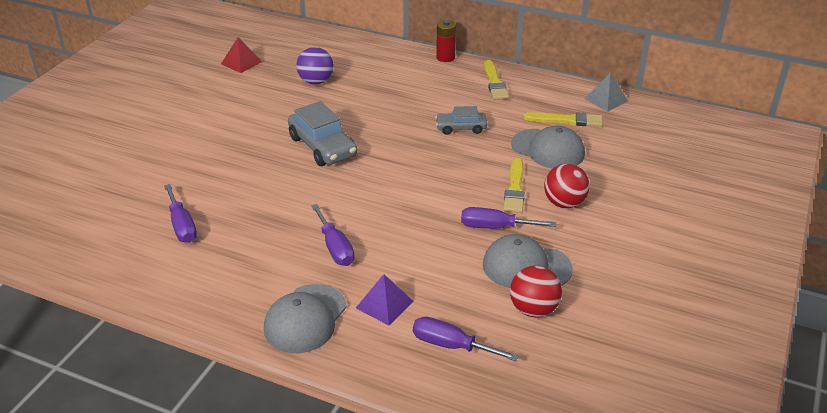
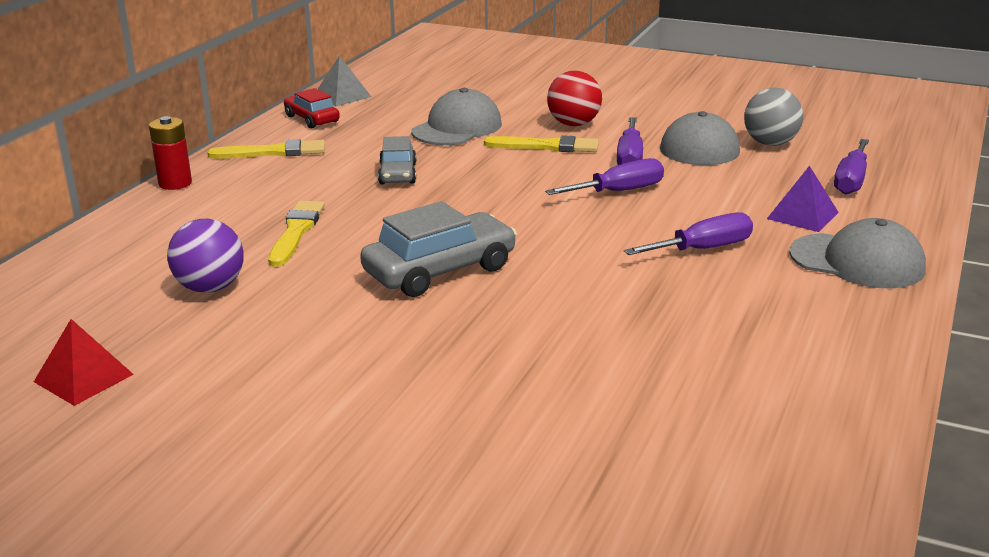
camera: 90 degrees left, 10 degrees down
(182, 226) = (689, 381): purple screwdriver -> purple screwdriver (619, 191)
(533, 309) = (770, 143): red ball -> grey ball
(556, 91) = (312, 119): none -> red car
(567, 120) = (388, 116): yellow brush -> yellow brush (296, 231)

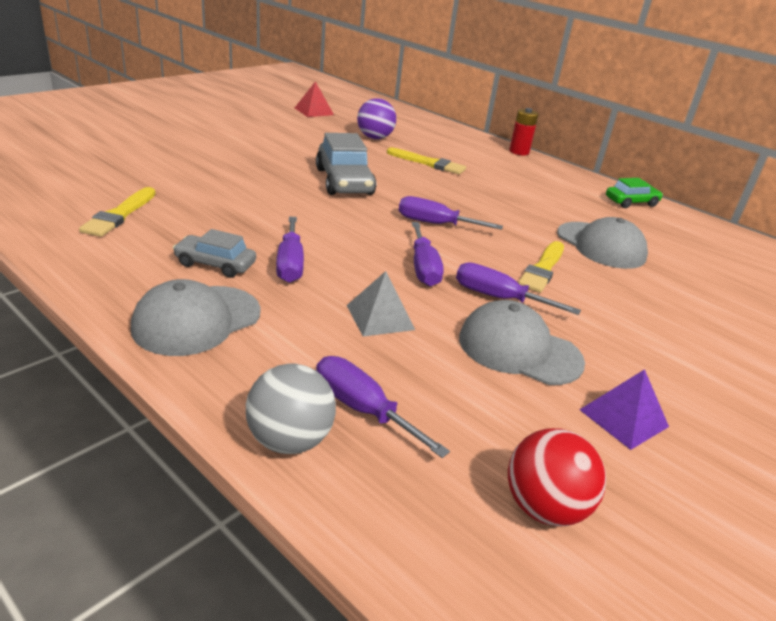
camera: 105 degrees right, 5 degrees up
(273, 152) = (563, 180): yellow brush -> yellow brush (120, 215)
(312, 119) = (631, 202): red car -> green car
(342, 96) = (689, 222): grey pyramid -> grey pyramid (380, 317)
(398, 174) = (505, 204): grey car -> grey car (215, 264)
(506, 200) = (435, 224): none -> purple screwdriver
(573, 124) = (600, 299): red ball -> red ball (544, 507)
(770, 143) = (505, 402): grey ball -> grey ball (290, 440)
(802, 215) = (306, 334): purple pyramid -> purple pyramid (623, 418)

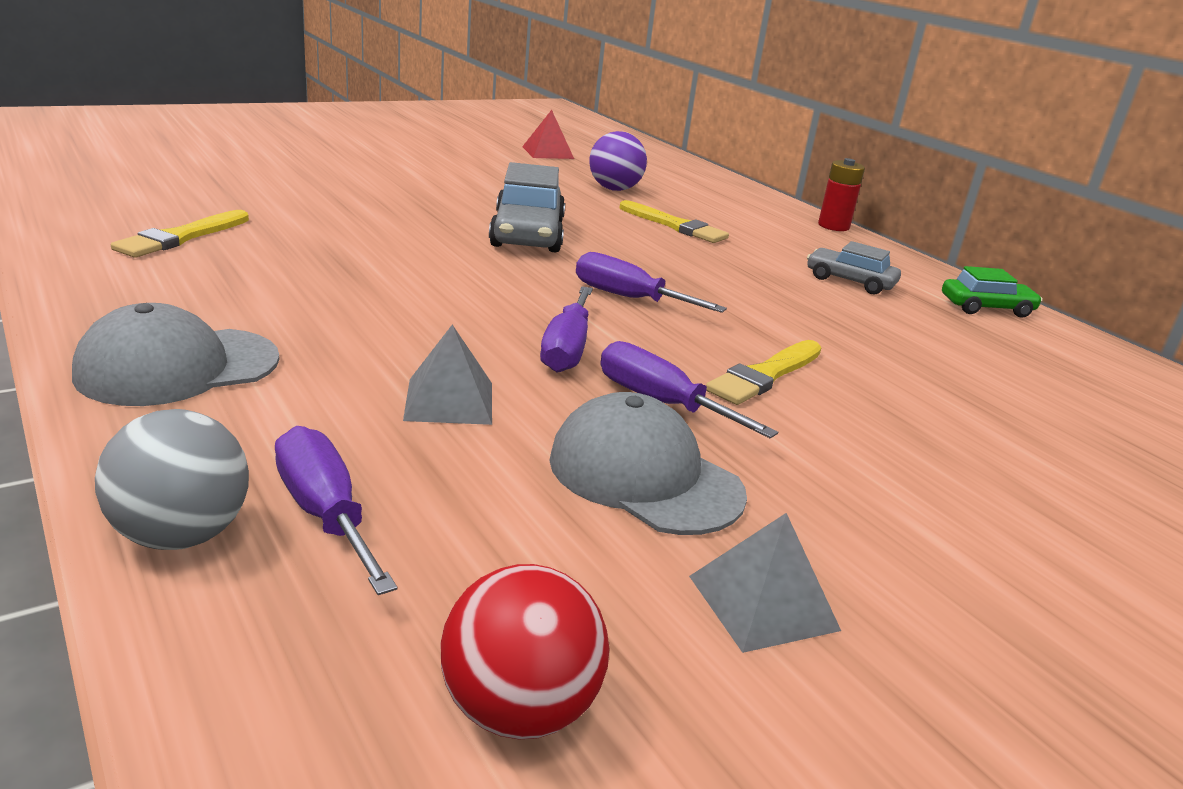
camera: 15 degrees right, 5 degrees down
(215, 264) = (260, 306): grey car -> grey car (850, 281)
(290, 264) = (368, 319): purple screwdriver -> none
(601, 245) = (891, 357): grey cap -> none
(623, 418) = (763, 602): purple pyramid -> grey pyramid

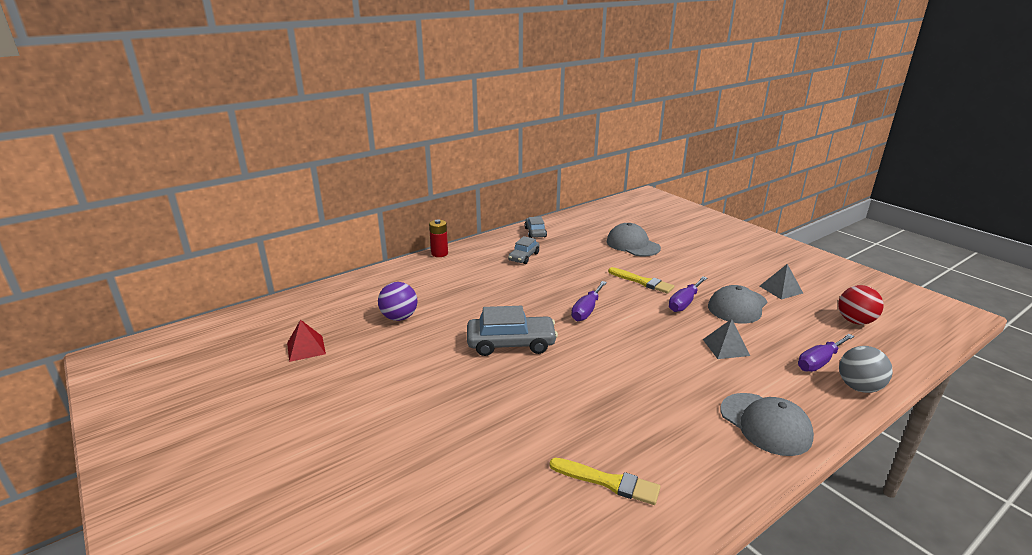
camera: 90 degrees left, 0 degrees up
(567, 349) = (656, 324): purple screwdriver -> none
(675, 225) = (466, 297): yellow brush -> none
(986, 308) = (535, 232): green car -> grey car
(992, 409) = (632, 245): none -> grey cap

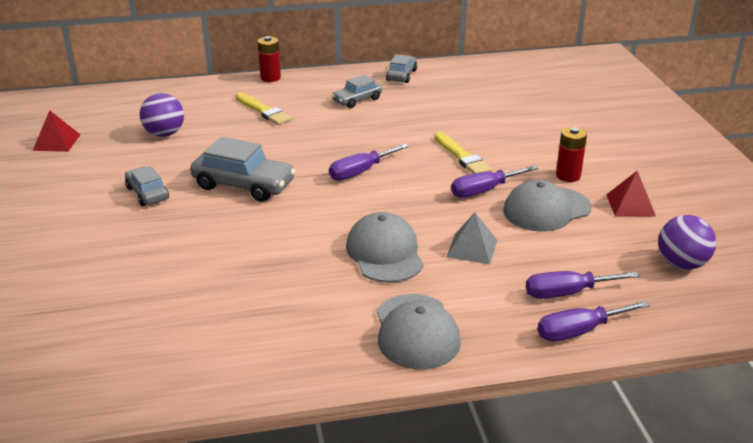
camera: 25 degrees right, 5 degrees up
(438, 372) = (147, 193): none -> grey car
(608, 482) = (195, 329): yellow brush -> yellow brush (263, 111)
(632, 245) = (503, 112): grey cap -> grey cap (384, 253)
(722, 279) = (568, 176): none -> red battery
(780, 289) = (630, 205): grey pyramid -> red pyramid
(855, 321) = (681, 264): red ball -> purple ball
(858, 387) = (579, 331): grey ball -> purple screwdriver

